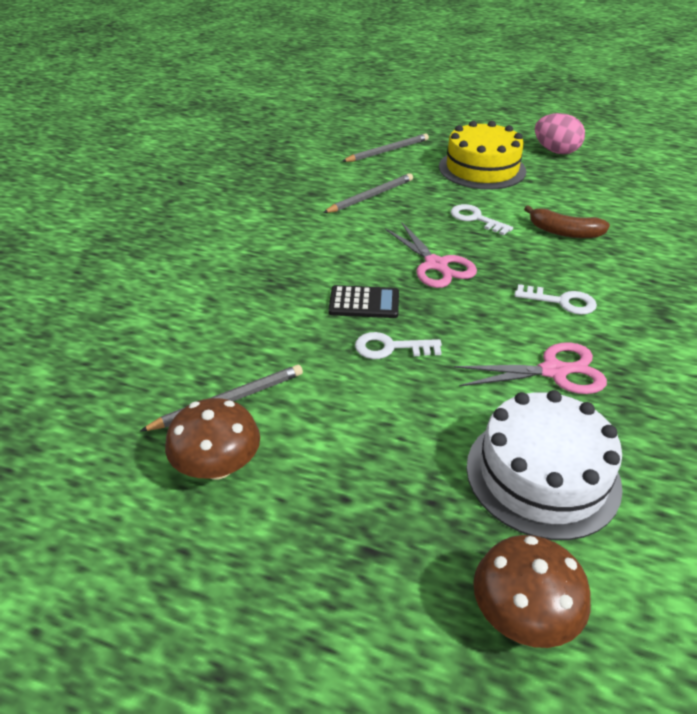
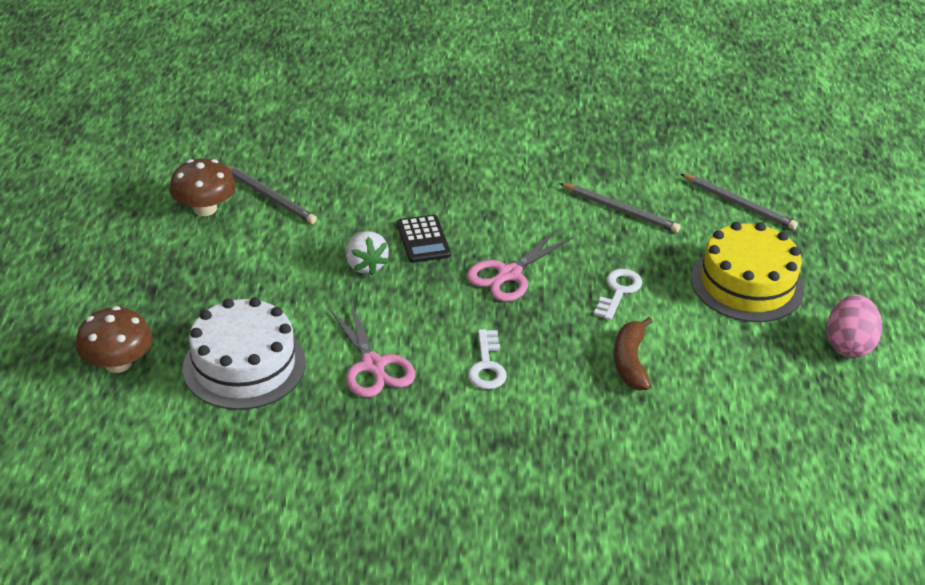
camera: 70 degrees right, 0 degrees up
(390, 348) = (365, 265): white key -> white strawberry

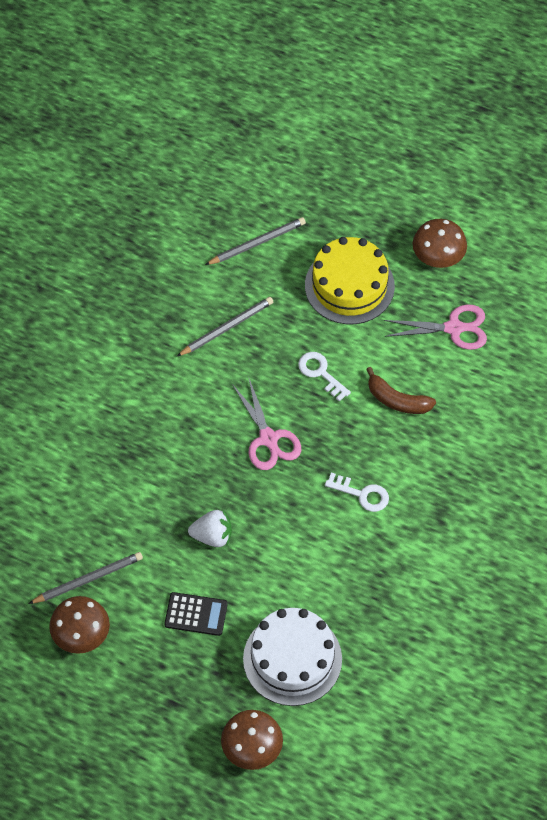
camera: 65 degrees left, 20 degrees up
(373, 365) = (330, 570): pink scissors -> pink scissors (454, 328)
(423, 239) = (199, 483): black calculator -> black calculator (196, 614)
(848, 345) = (438, 257): pink egg -> brown mushroom

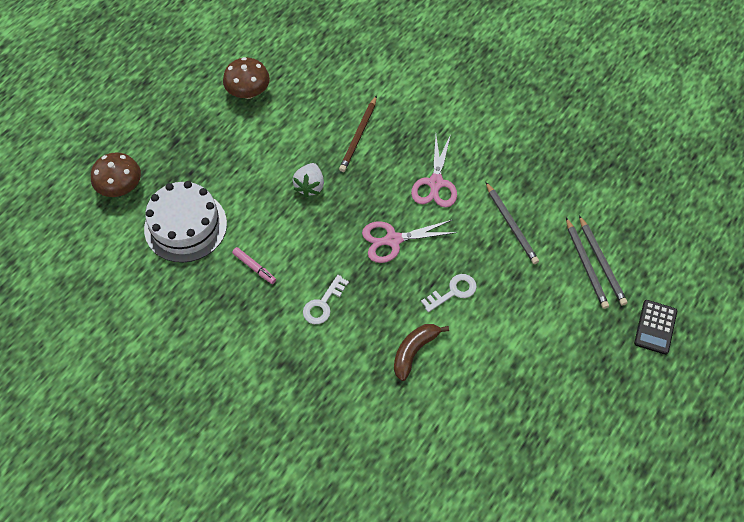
camera: 100 degrees right, 0 degrees up
(88, 579) = (293, 101): grey pencil -> grey pencil (586, 265)
(130, 496) = (359, 136): none -> brown pencil
(196, 614) = (244, 166): black calculator -> black calculator (655, 327)
(332, 572) = (254, 267): none -> pink marker
(349, 285) = (547, 332): yellow cake -> none
(438, 257) = (574, 421): brown mushroom -> none
(454, 328) = (487, 419): pink scissors -> pink scissors (435, 183)

